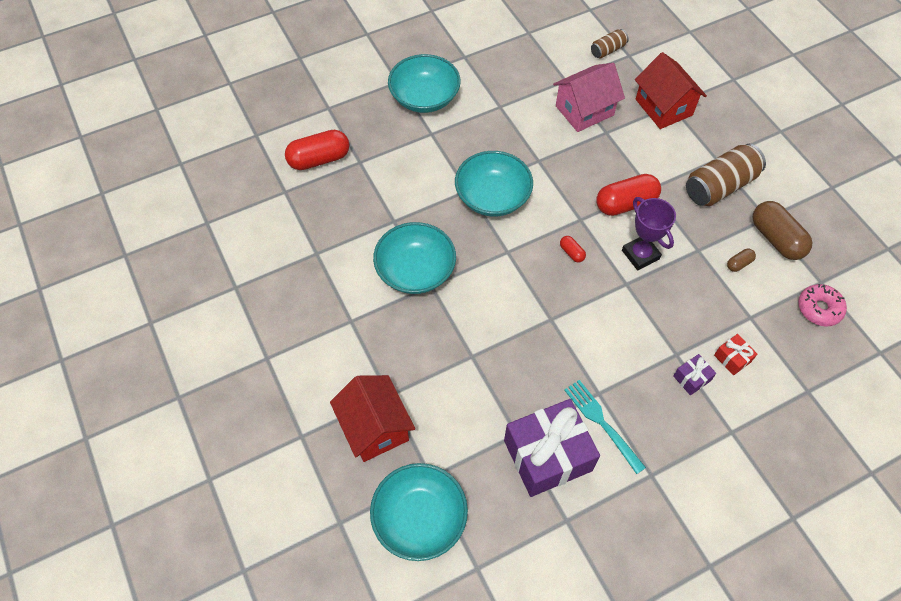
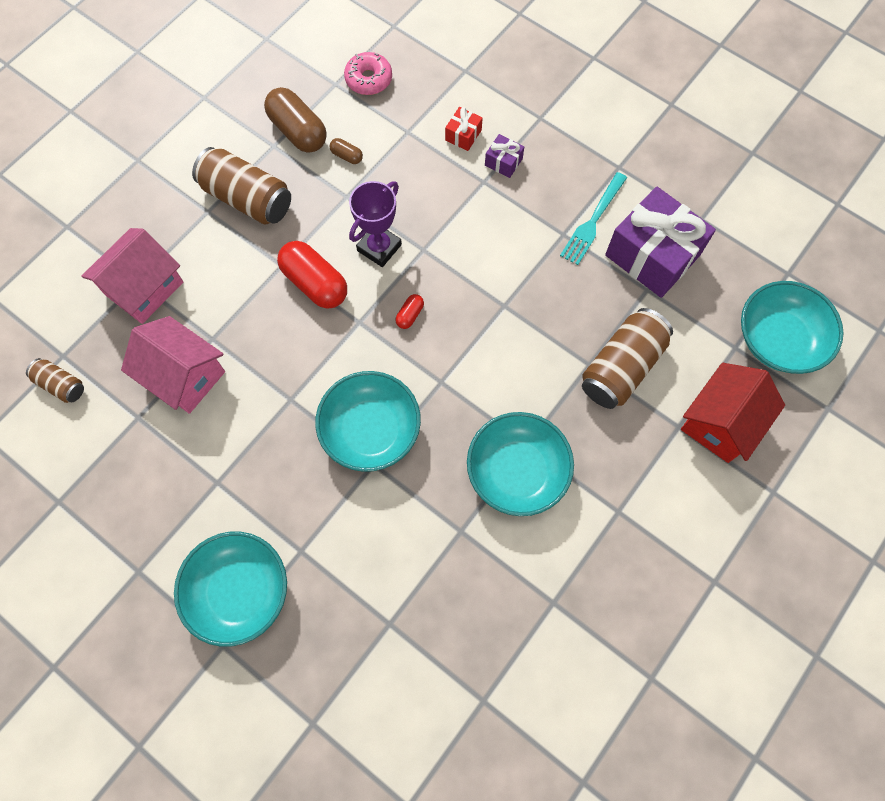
camera: 115 degrees left, 10 degrees up
(319, 159) = (409, 683): red capsule -> none
(457, 378) = (621, 367): none -> brown can
(663, 107) = (144, 288): red house -> pink house
(776, 239) = (298, 131): brown capsule -> brown capsule turned 75 degrees counterclockwise

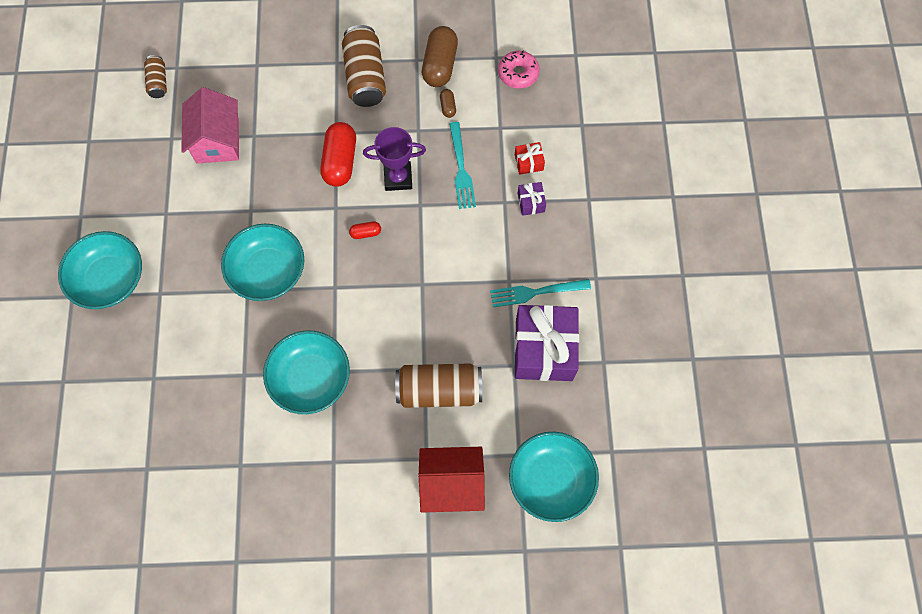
camera: 50 degrees right, 0 degrees up
(144, 288) = (255, 72): pink house -> none
(419, 191) = (461, 169): none -> turquoise fork

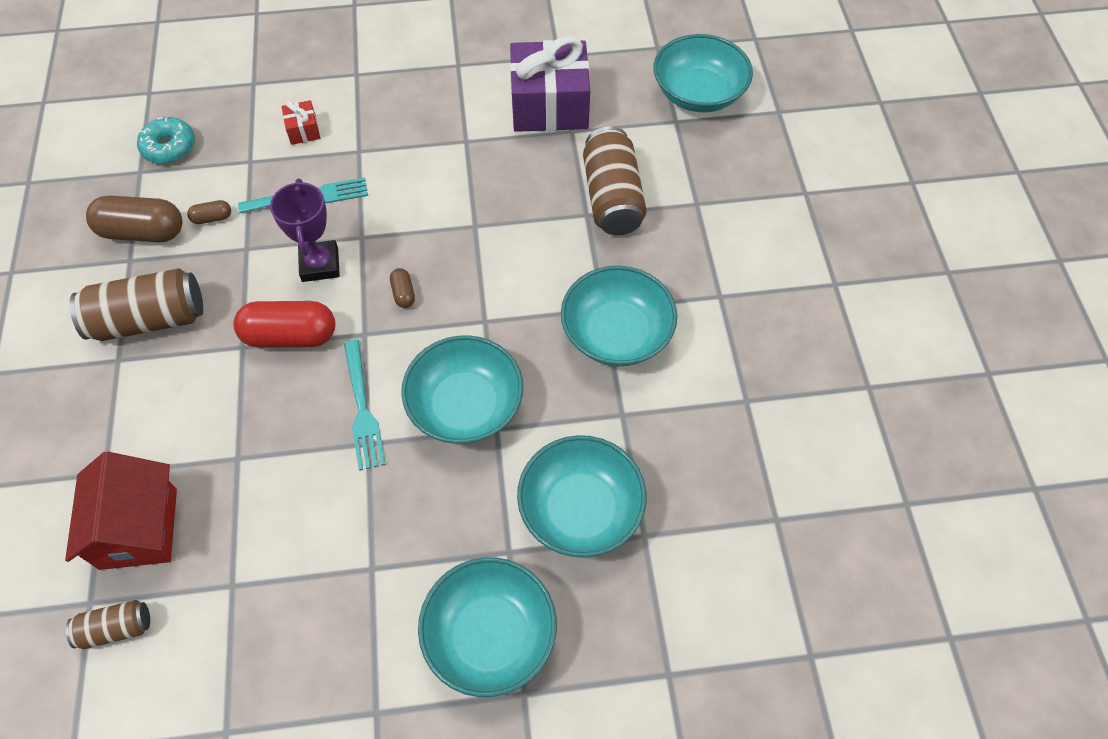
camera: 95 degrees left, 10 degrees down
(179, 339) = (580, 509): none -> turquoise bowl
(217, 141) = (243, 510): pink house -> none
(365, 233) = (403, 293): red capsule -> brown capsule
(452, 484) = (721, 177): red house -> red house (138, 528)
(518, 73) = (169, 147): pink donut -> turquoise donut
(531, 202) = (360, 125): purple gift -> none
(536, 292) = (479, 115): turquoise fork -> turquoise fork (362, 409)

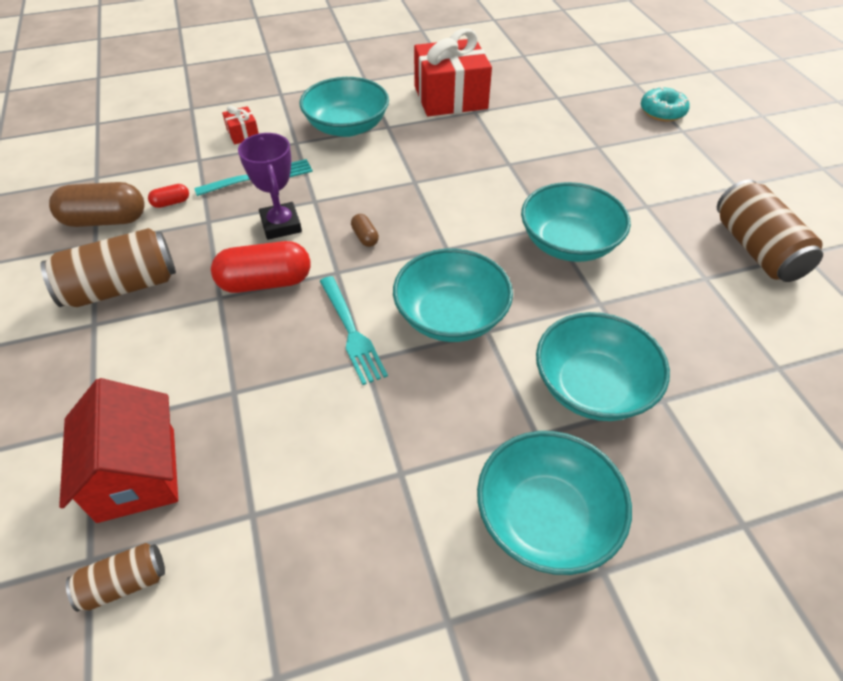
camera: 10 degrees left, 10 degrees down
(169, 147) = (121, 157): turquoise donut -> turquoise donut (662, 111)
(212, 218) = (171, 203): brown capsule -> red capsule
(549, 105) = (450, 97): purple gift -> red gift
(612, 197) = (526, 150): brown can -> brown can (756, 249)
(698, 93) = (568, 79): turquoise bowl -> turquoise bowl (347, 126)

